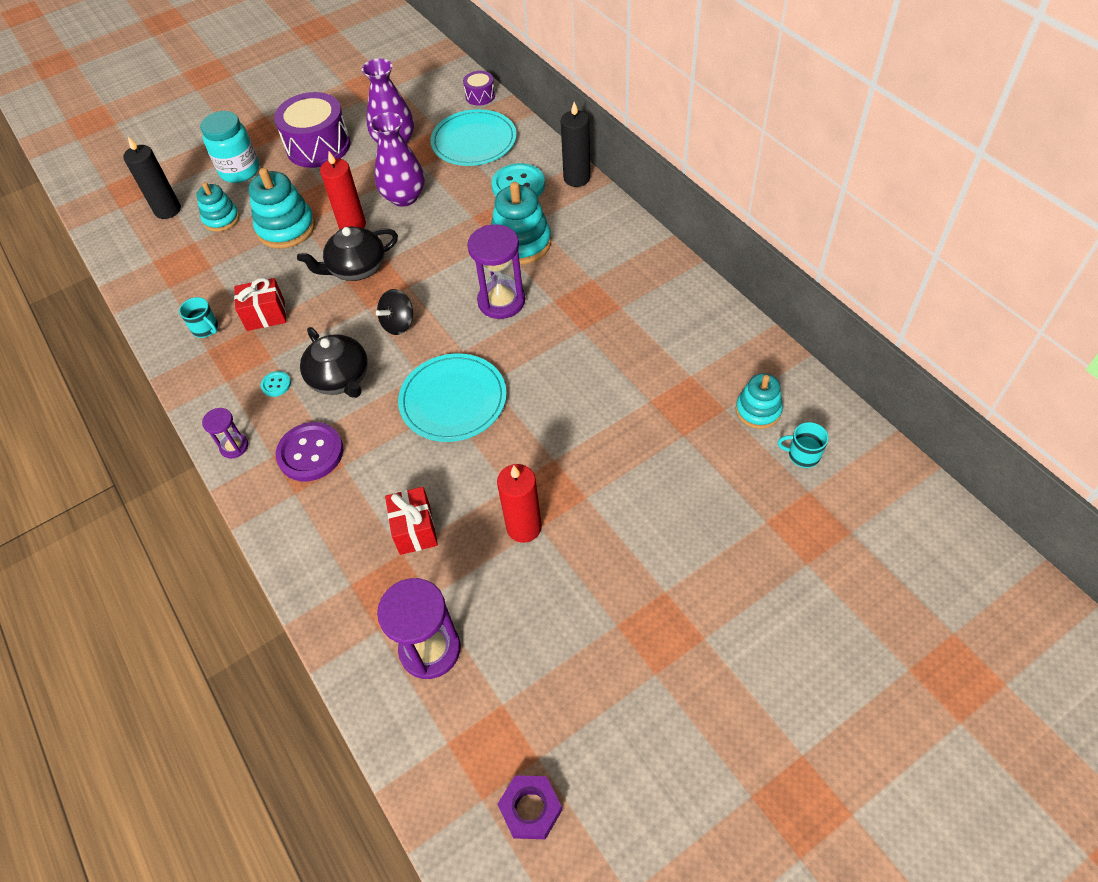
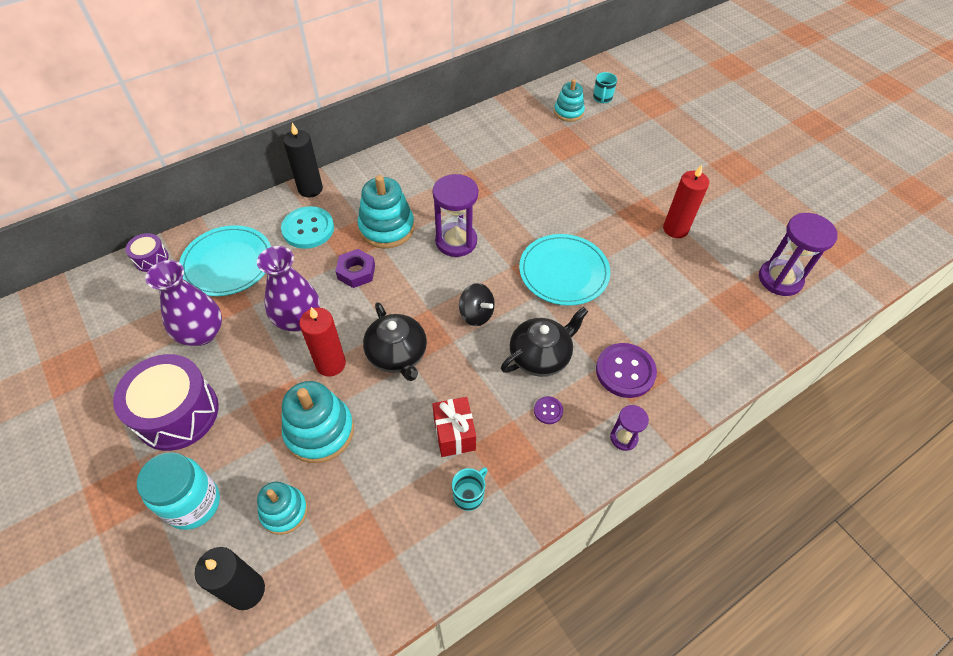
camera: 95 degrees left, 0 degrees up
(276, 384) = (548, 410): turquoise button -> purple button
(415, 530) = (688, 292): red gift -> none
(530, 809) = (862, 228): purple nut -> purple nut (356, 272)

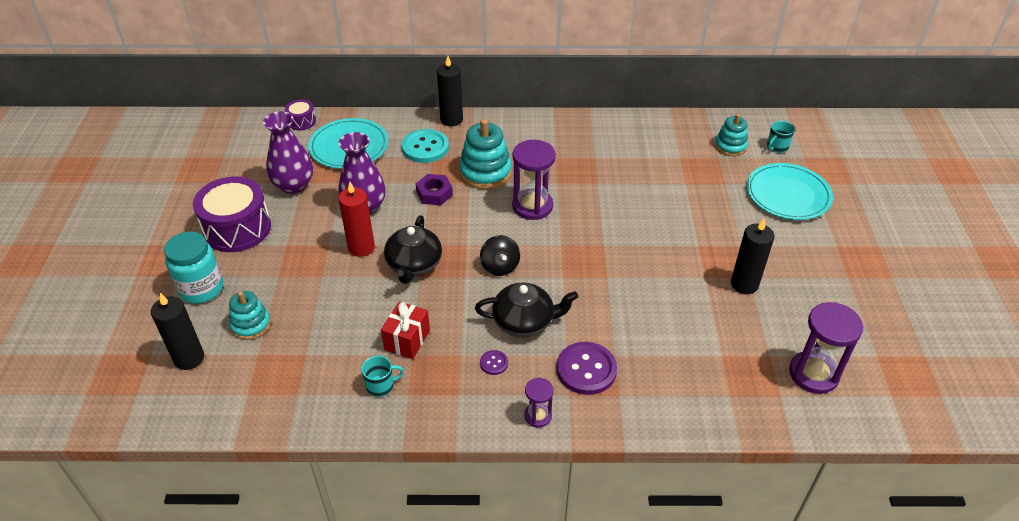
camera: 35 degrees right, 10 degrees down
(319, 431) = (316, 287): turquoise stacking toy -> none
(563, 272) = (603, 270): turquoise plate -> turquoise plate (788, 194)
(675, 229) = (744, 284): red candle -> black candle

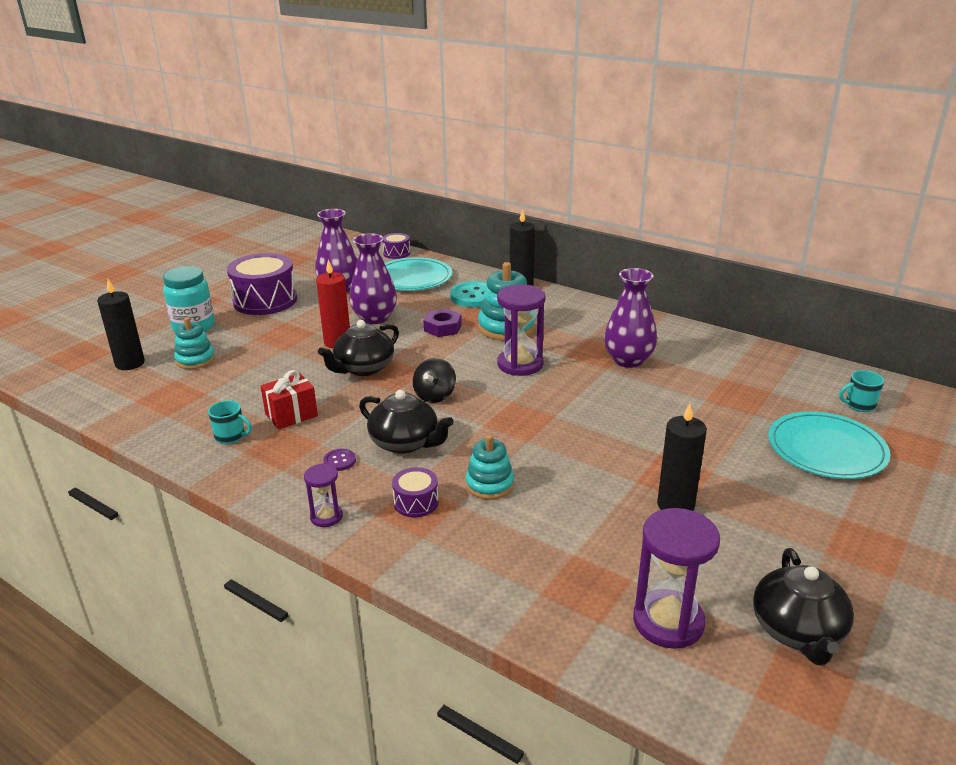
camera: 35 degrees right, 15 degrees down
(586, 369) = (416, 502): purple button -> purple drum
(604, 168) = (628, 360): none -> purple vase
(730, 146) = (797, 387): turquoise stacking toy -> turquoise stacking toy (489, 485)
(878, 341) = (798, 631): none -> black teapot

